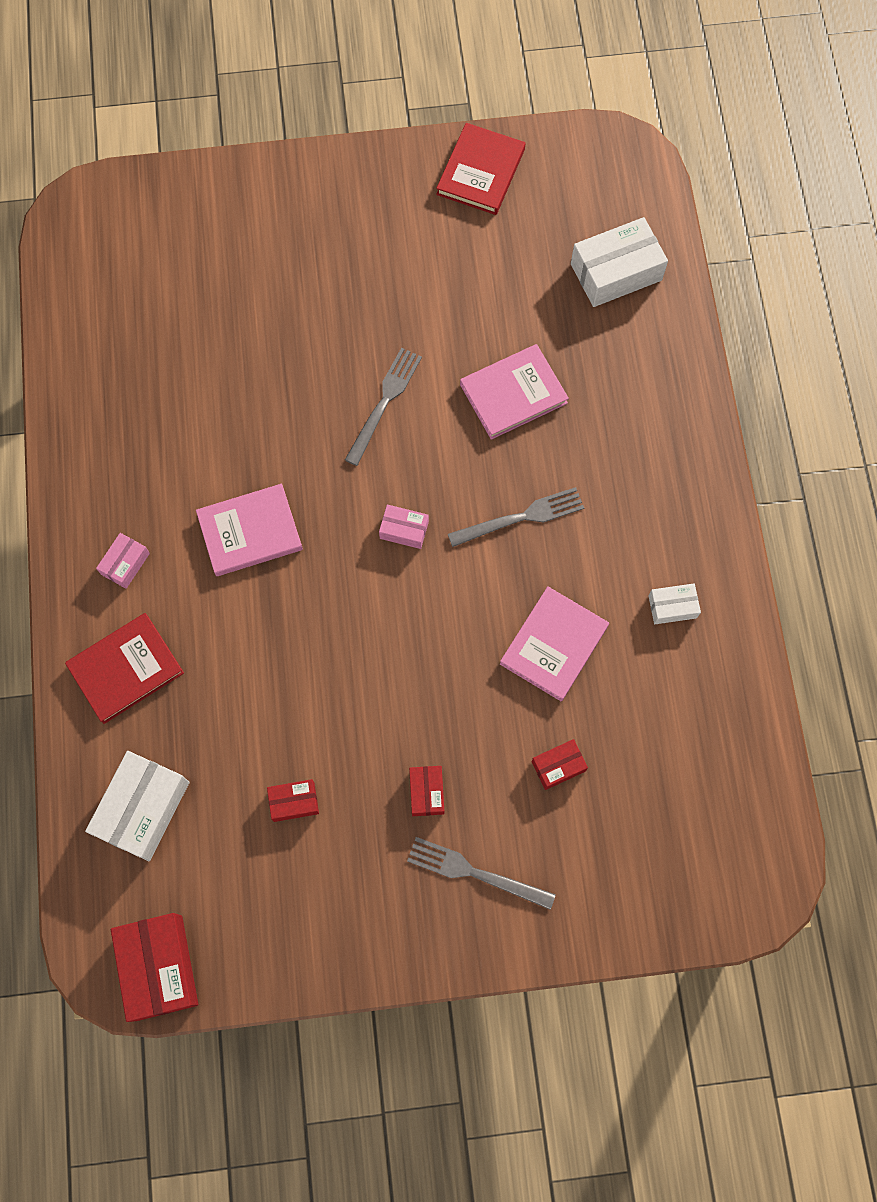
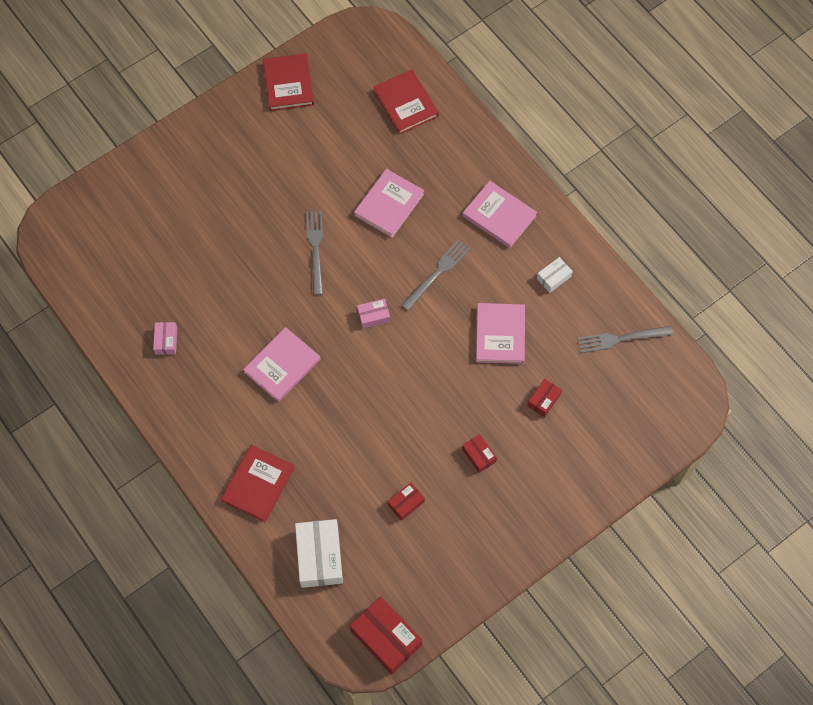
camera: 30 degrees left, 5 degrees down
(125, 564) = (218, 424): pink box -> pink box (166, 341)
(475, 872) = (533, 484): grey fork -> grey fork (620, 339)
(616, 272) = (406, 103): white box -> red book
(649, 484) = (499, 216): none -> pink book

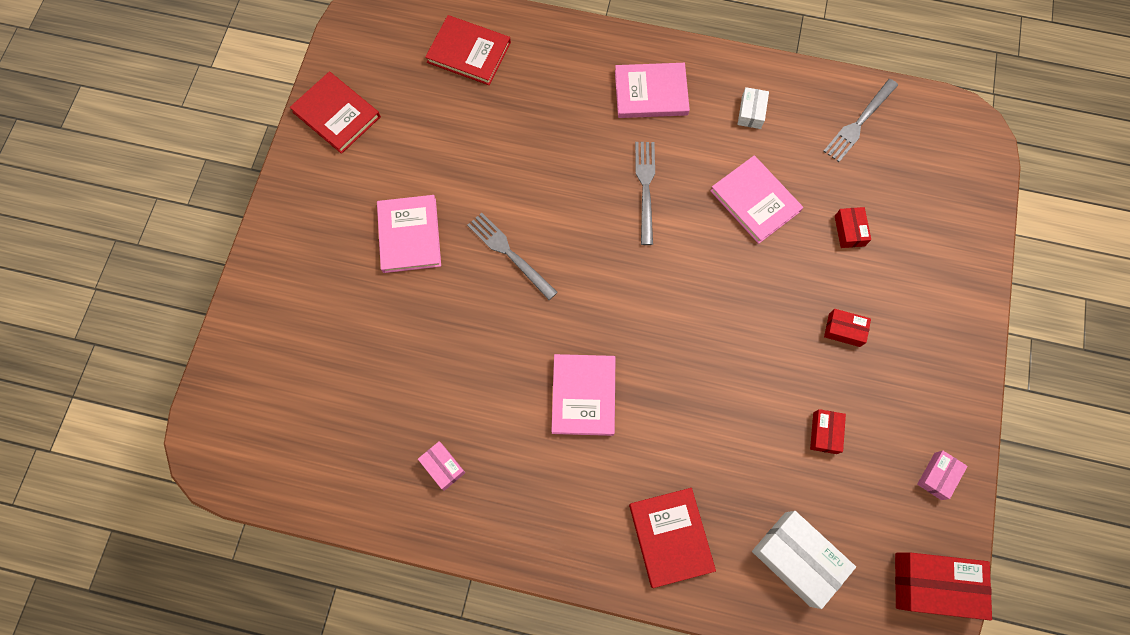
camera: 40 degrees left, 5 degrees up
(373, 316) = (625, 275): pink box -> pink box (937, 476)
(389, 204) = (540, 158): pink book -> pink book (409, 235)

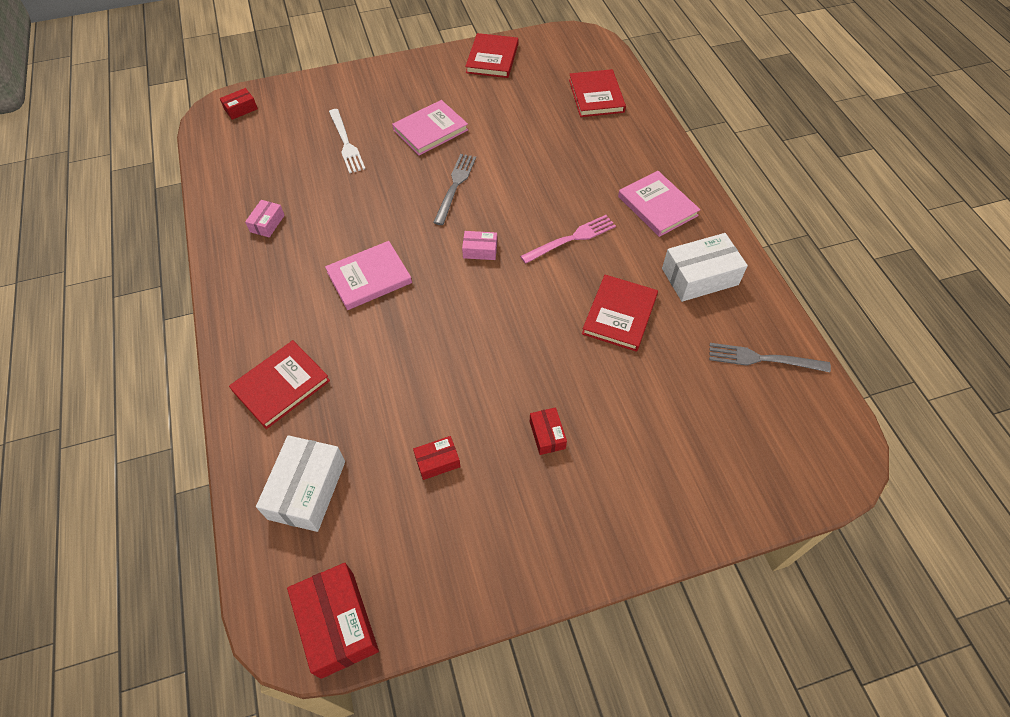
camera: 60 degrees right, 15 degrees down
(370, 331) = (346, 143): none -> white fork
(645, 188) = (571, 239): grey fork -> pink fork
(751, 112) = (700, 276): white box -> white box, size x1.90
(755, 201) = (619, 315): pink book -> red book
(849, 231) = (648, 397): red box -> red box (241, 109)
(937, 476) = (451, 581): pink box -> pink box (480, 250)

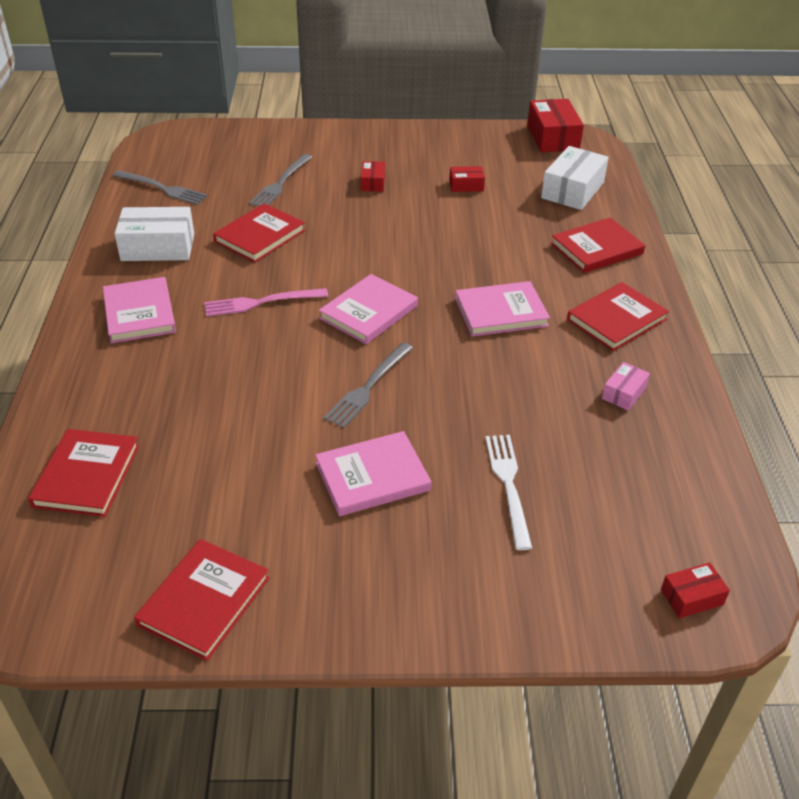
camera: 165 degrees left, 15 degrees down
(267, 294) = (616, 319): none -> red book
(480, 250) = (369, 312): pink box -> pink book
(648, 404) = (281, 183): none -> grey fork

